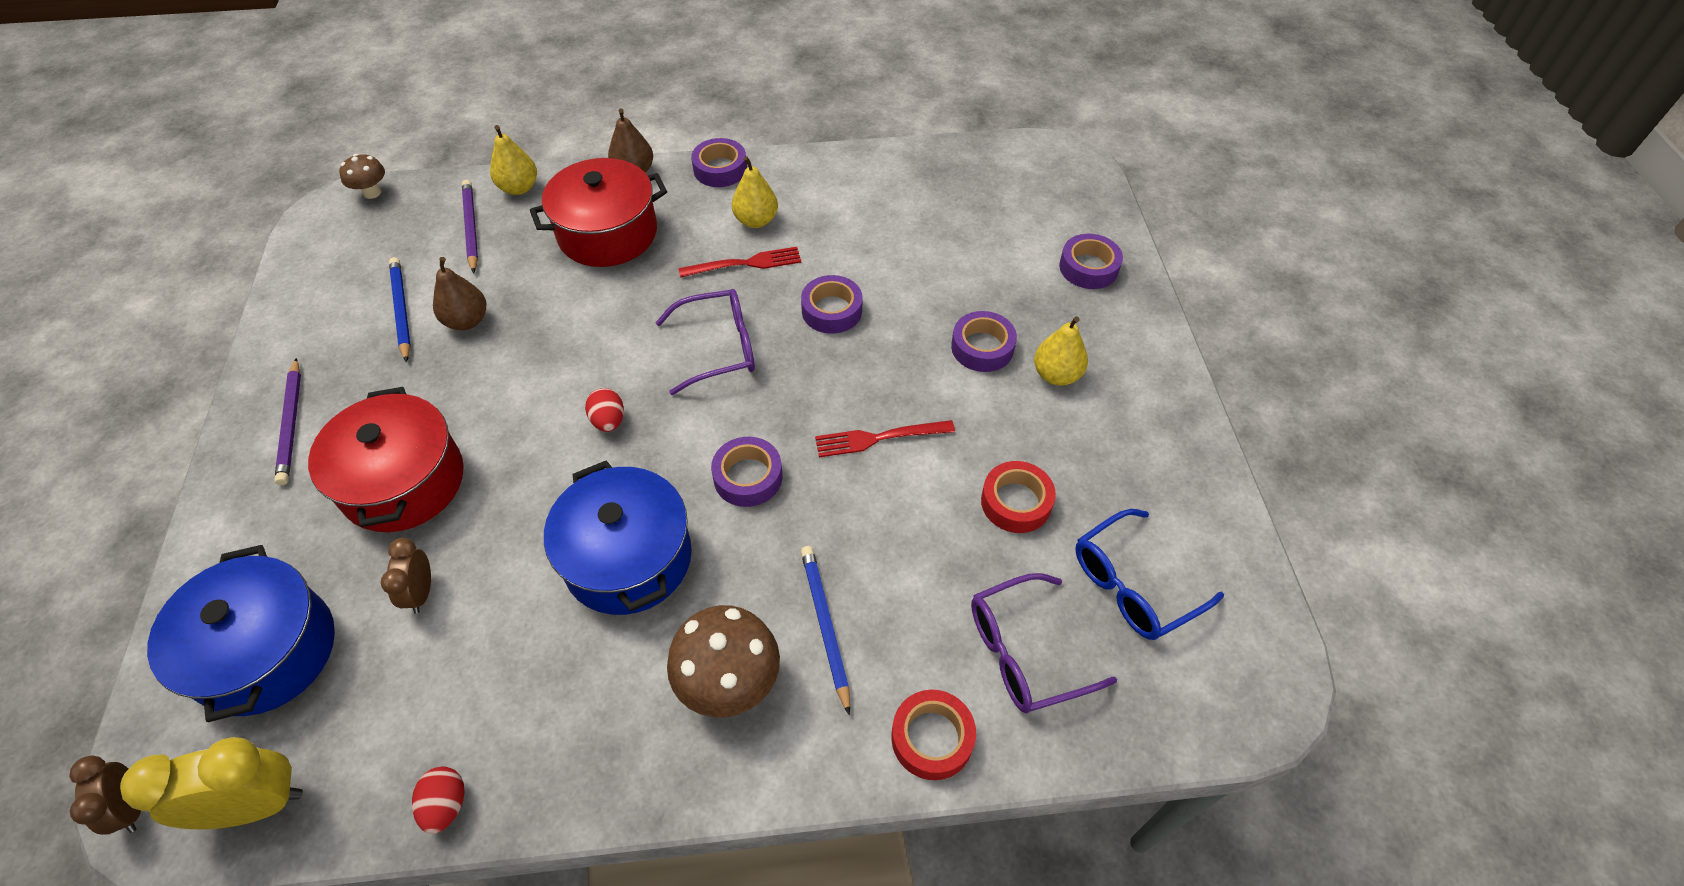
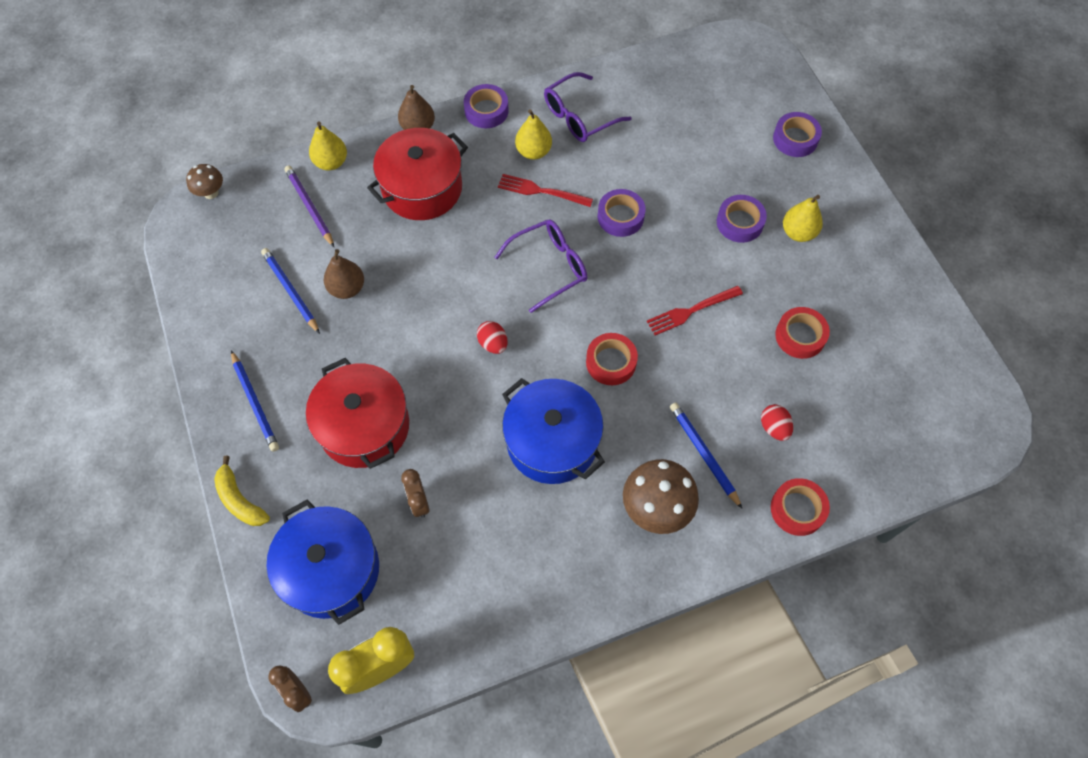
camera: 15 degrees left, 10 degrees up
(208, 533) = (240, 500): none -> yellow banana
(291, 424) = (255, 403): purple pencil -> blue pencil
(446, 805) = (506, 633): red egg -> red egg (774, 427)
(746, 263) = (541, 191): red fork -> red fork turned 135 degrees counterclockwise
(748, 477) = (611, 362): purple tape -> red tape
(1025, 652) = (838, 438): purple glasses -> purple glasses (580, 116)
(1134, 584) = (893, 375): blue glasses -> none

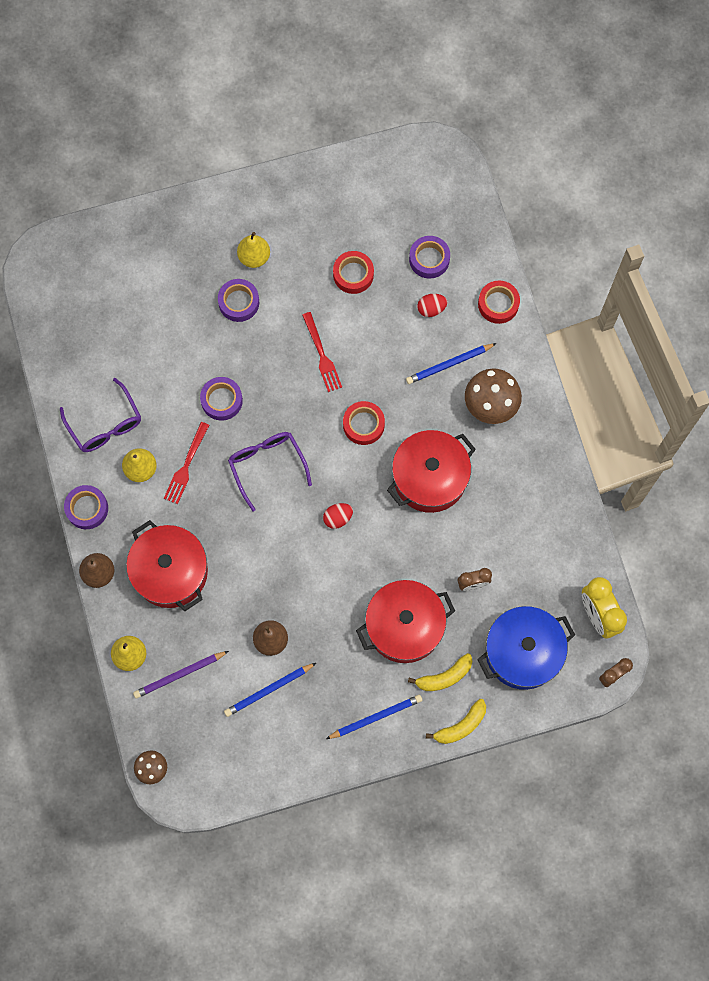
camera: 85 degrees left, 10 degrees up
(301, 476) = (444, 677): none -> yellow banana
(552, 441) = (430, 477): blue pot -> red pot
(795, 139) = (155, 240): purple tape -> purple tape (429, 259)

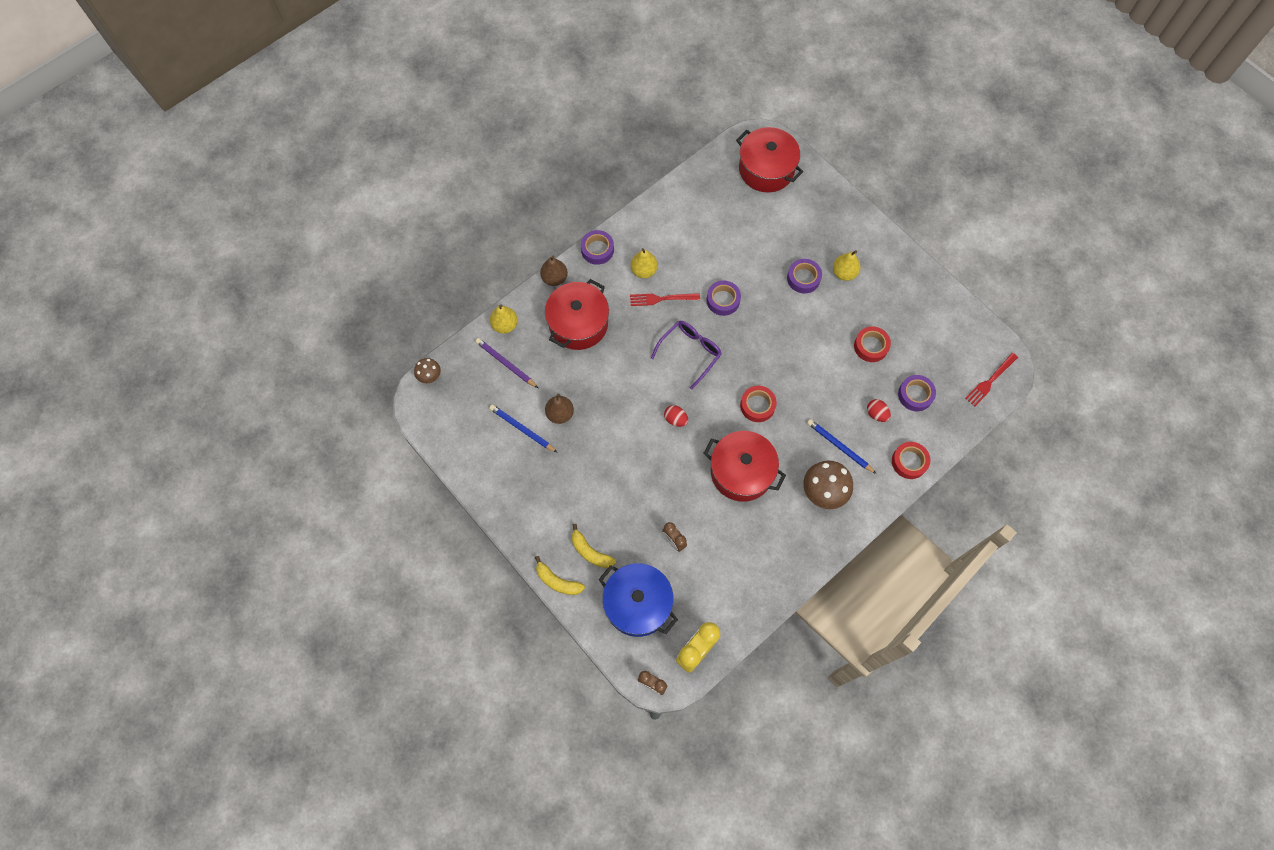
camera: 65 degrees right, 5 degrees down
(105, 424) = (664, 233): purple glasses -> none
(322, 355) = (795, 352): red fork -> red fork (990, 381)
(375, 717) = (536, 514): blue pencil -> none
(404, 626) = (616, 504): red pot -> red pot (766, 169)

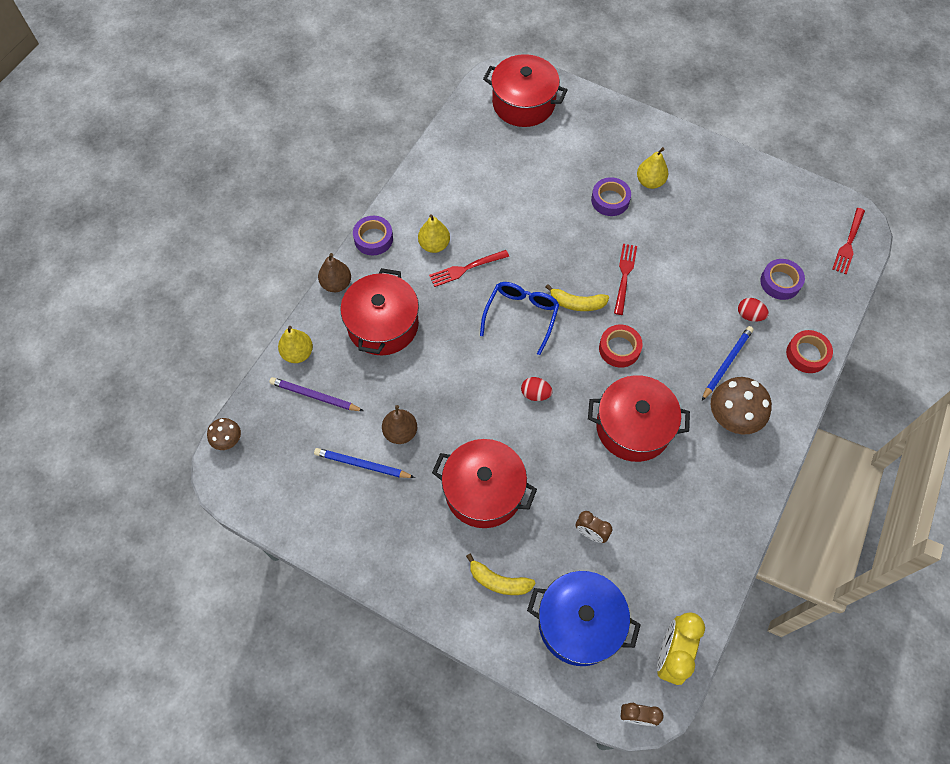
camera: 20 degrees left, 5 degrees down
(557, 581) = (473, 631): yellow banana -> yellow banana (577, 303)
(605, 481) = (484, 491): none -> red pot
(690, 353) = (521, 316): purple glasses -> blue glasses
(723, 300) = (534, 249): purple tape -> none
(787, 347) = (624, 276): none -> red fork
(839, 446) = (726, 363): blue pencil -> blue pencil turned 105 degrees clockwise
(871, 346) = (711, 247): red tape -> none

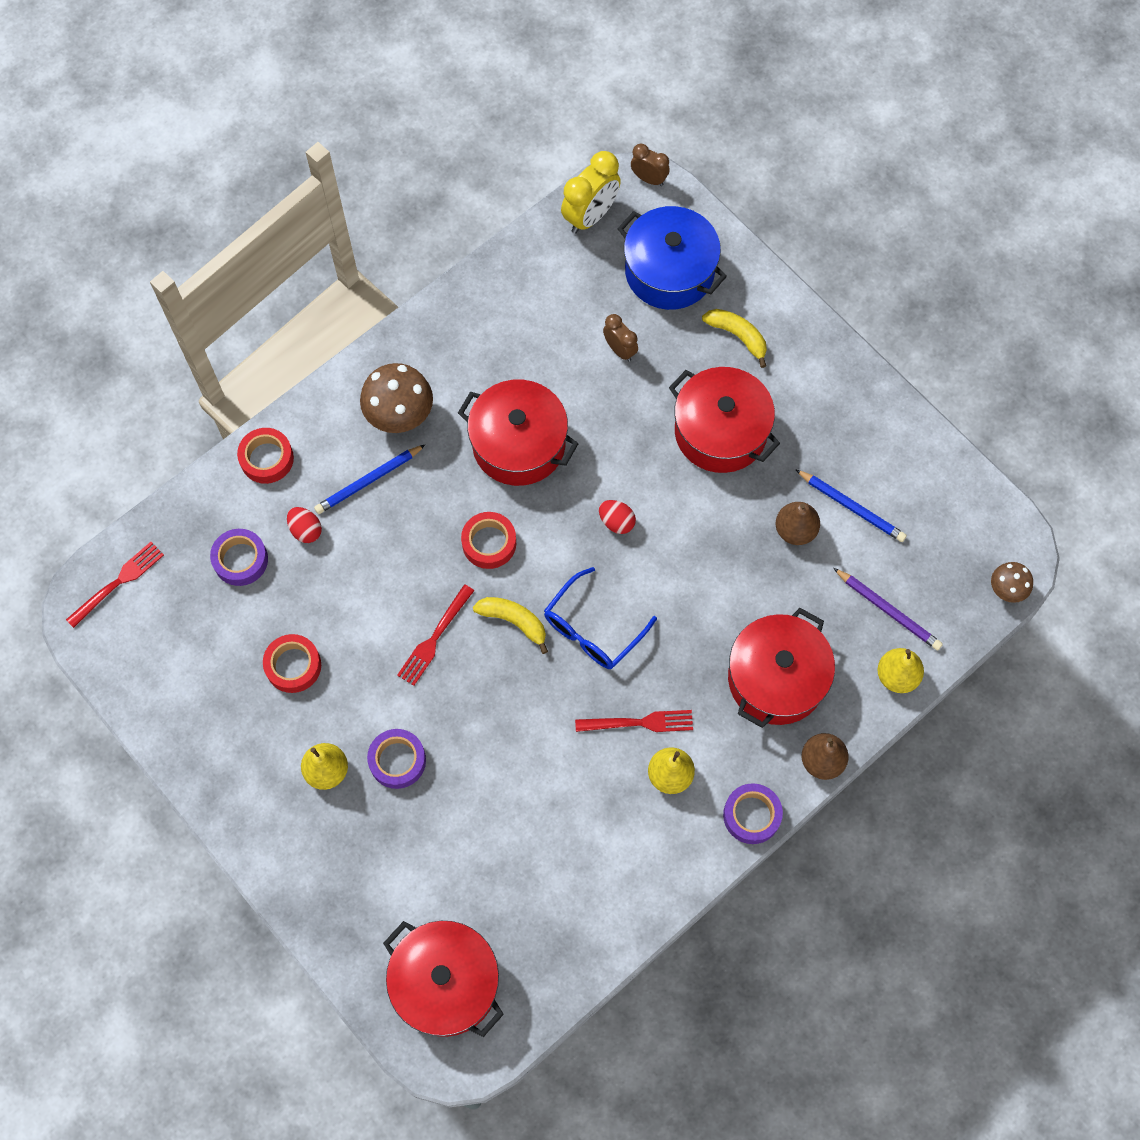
camera: 160 degrees left, 5 degrees up
(705, 231) = (293, 666): none -> red tape

